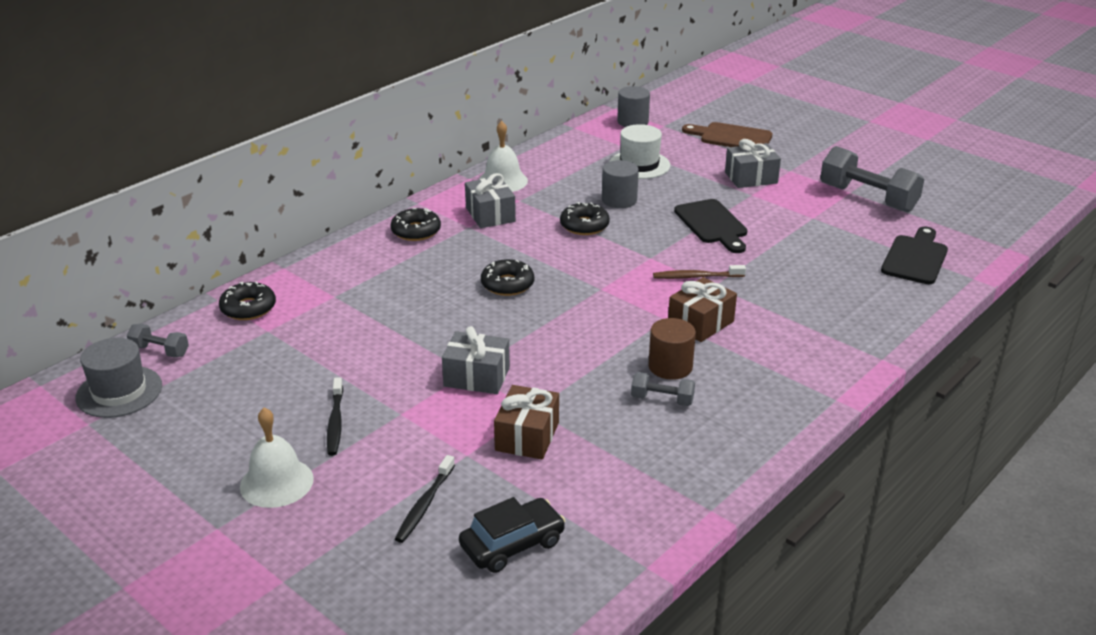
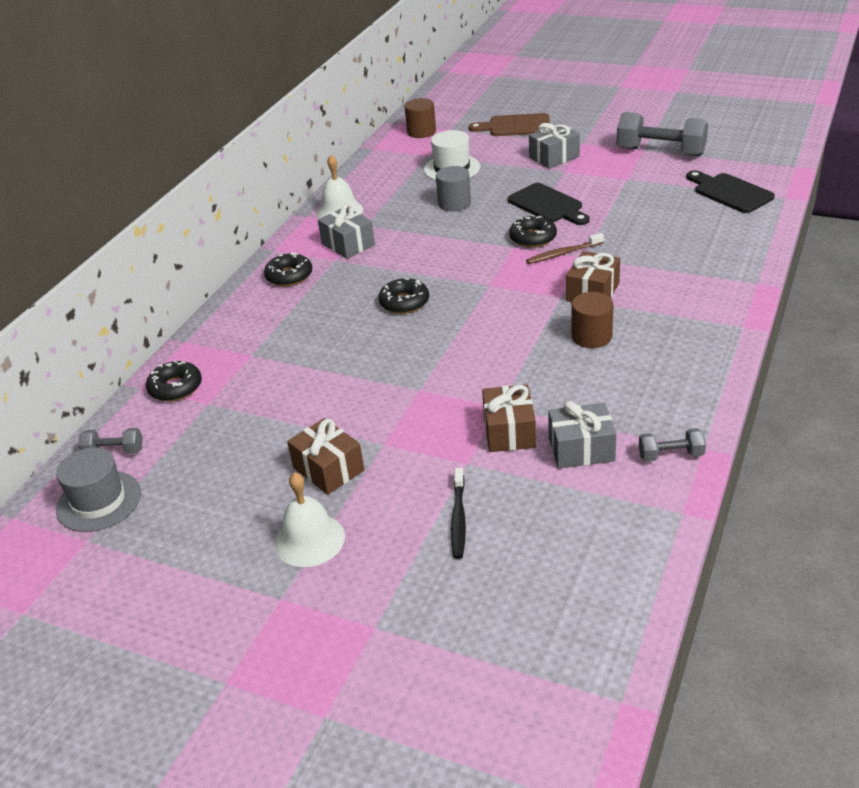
camera: 15 degrees left, 5 degrees up
(335, 422) = (328, 469): black toothbrush -> brown gift
(477, 377) = (430, 392): grey gift -> grey gift (581, 449)
(512, 544) = (558, 529): black car -> none
(584, 225) = (438, 233): black donut -> black donut (533, 238)
(632, 122) = (421, 132): grey cylinder -> brown cylinder
(662, 400) = (603, 367): grey dumbbell -> grey dumbbell (671, 455)
(915, 258) = (729, 192): black cutting board -> black cutting board turned 45 degrees counterclockwise

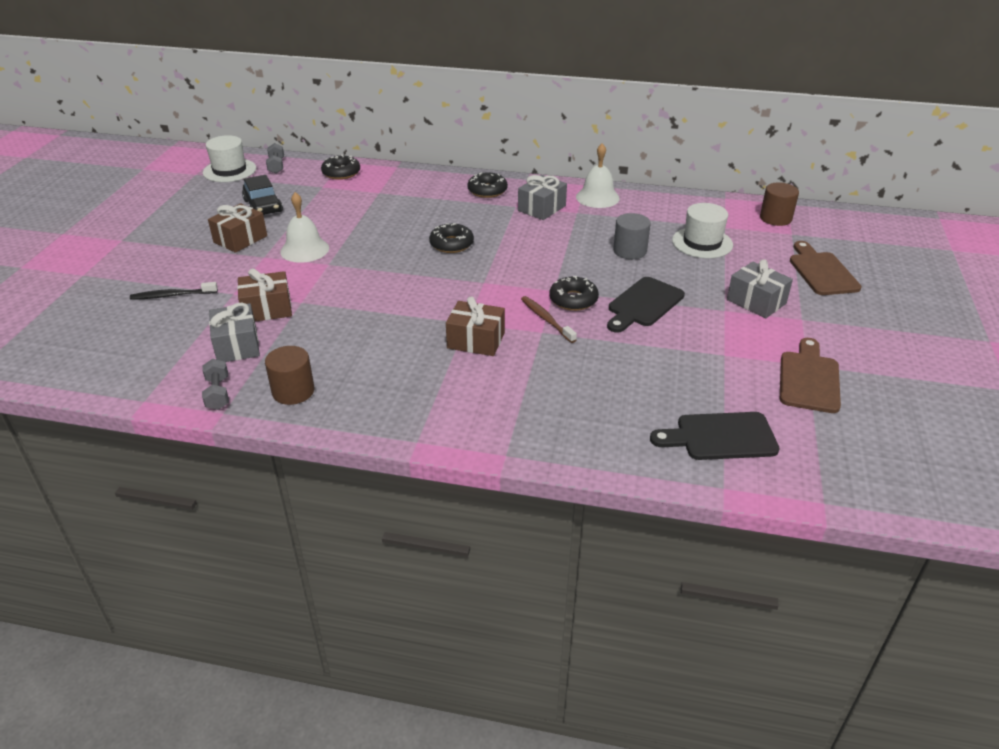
camera: 75 degrees right, 0 degrees up
(99, 501) = (229, 170): grey hat -> white hat
(240, 455) = (263, 206): none -> black car
(309, 540) = (171, 242): white bell -> white bell (304, 249)
(591, 336) = (399, 343): brown cylinder -> brown cylinder (293, 391)
(660, 152) = (808, 379): grey dumbbell -> brown cutting board
(729, 192) = (720, 437): black cutting board -> black cutting board turned 135 degrees counterclockwise

